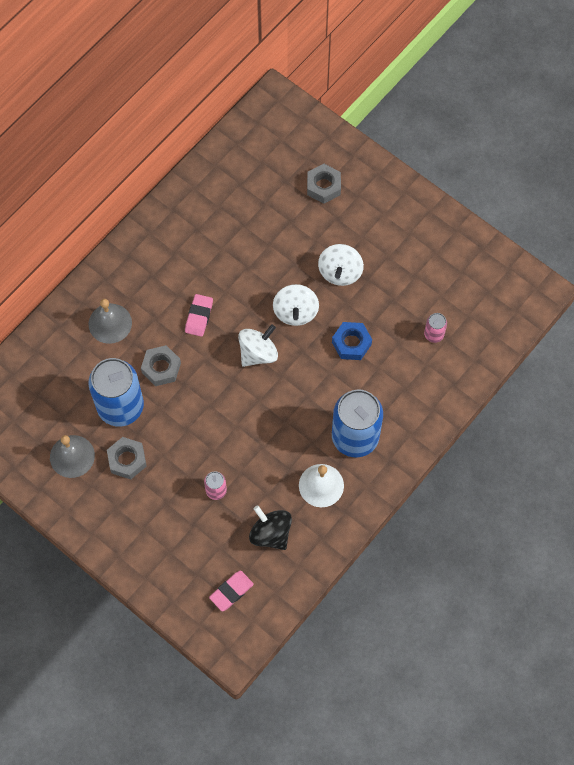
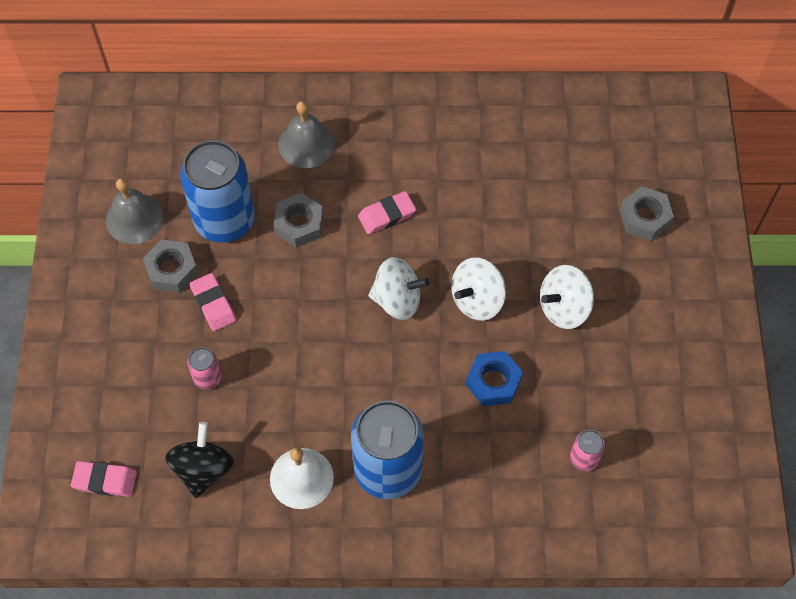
camera: 50 degrees right, 5 degrees down
(171, 453) = (213, 304): none -> pink eraser

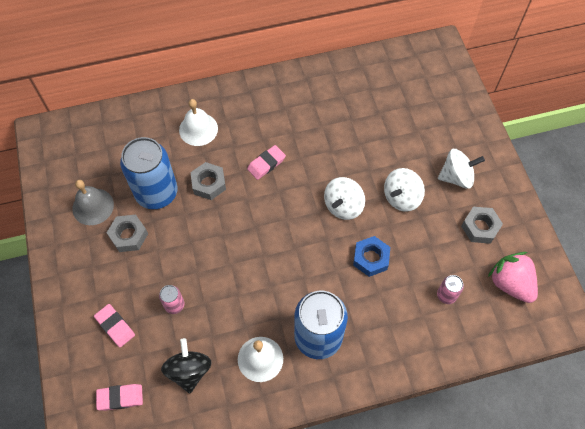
camera: 15 degrees left, 0 degrees up
(213, 304) = (164, 252): pink eraser -> pink eraser (115, 326)
(306, 144) = (198, 129): grey bell -> white bell
(397, 300) = (290, 219): white spinning top -> white spinning top (456, 177)
(645, 217) = (434, 127): grey nut -> grey nut (480, 227)
(681, 465) = (510, 283): none -> pink strawberry

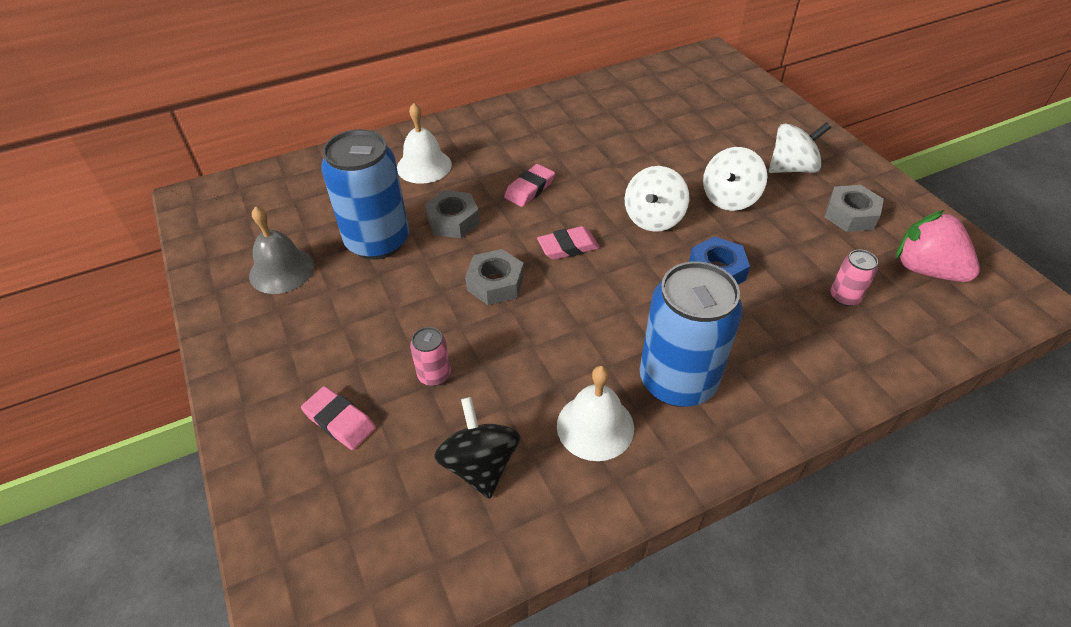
camera: 10 degrees left, 15 degrees down
(120, 398) = (365, 529): pink eraser -> pink eraser (568, 247)
(129, 235) = (343, 297): grey nut -> grey nut (495, 283)

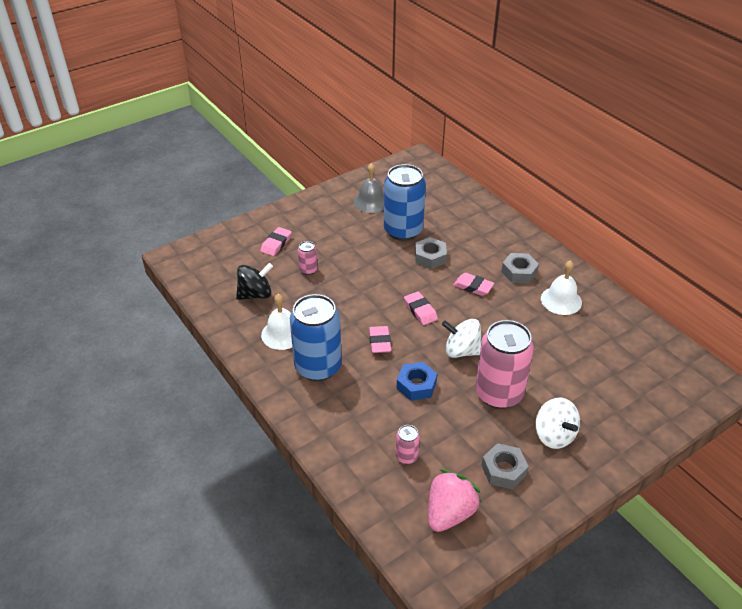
camera: 80 degrees right, 5 degrees down
(424, 166) = (480, 236): white bell -> white bell (561, 300)
(495, 283) = (380, 283): grey nut -> grey nut (519, 272)
(628, 299) = (380, 342): none -> pink eraser
(729, 198) = (499, 393): white spinning top -> pink can

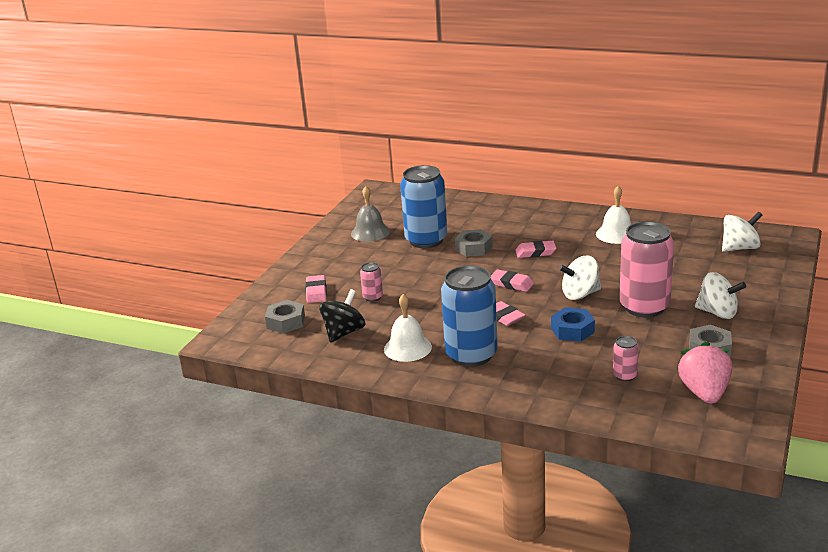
camera: 30 degrees left, 15 degrees down
(519, 272) = (560, 230): grey nut -> grey nut (286, 322)
(654, 373) = (739, 248): none -> white spinning top

